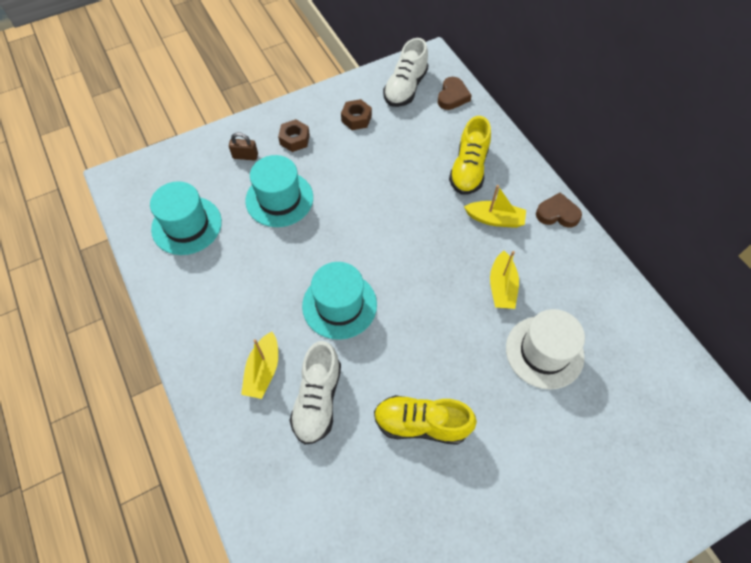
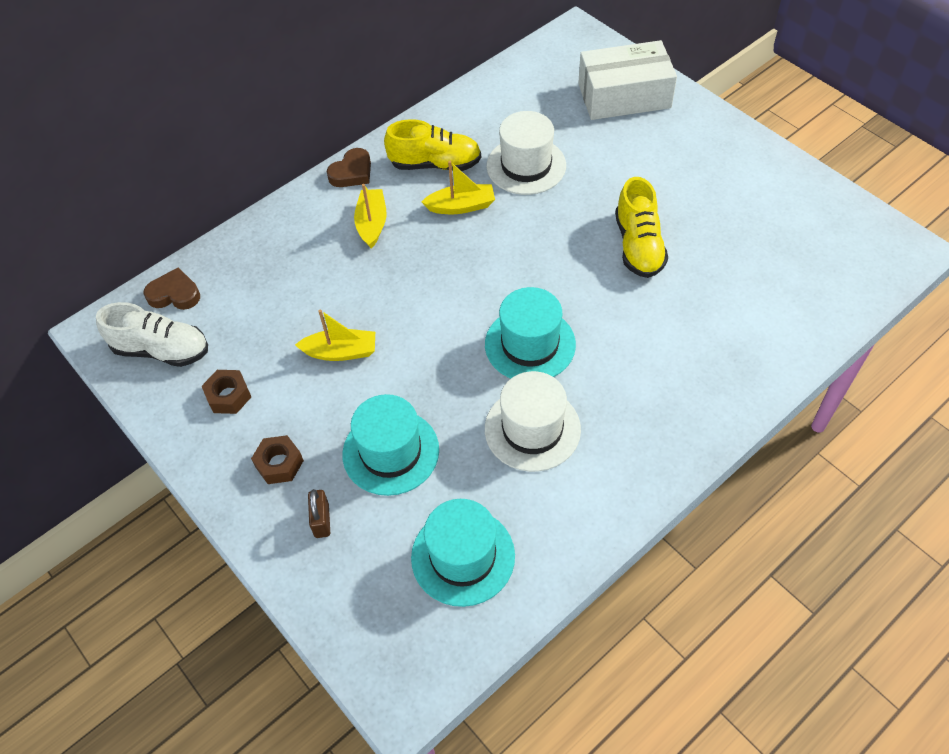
camera: 100 degrees left, 5 degrees down
(263, 288) = (532, 429): none -> white hat
(263, 371) = (637, 396): yellow boat -> yellow boat (341, 352)
(317, 400) = (649, 336): white shoe -> none
(468, 169) = (301, 258): yellow shoe -> yellow shoe (435, 164)
(557, 214) = (352, 172): brown heart -> brown heart turned 135 degrees counterclockwise
(639, 480) = (624, 96): none -> white box

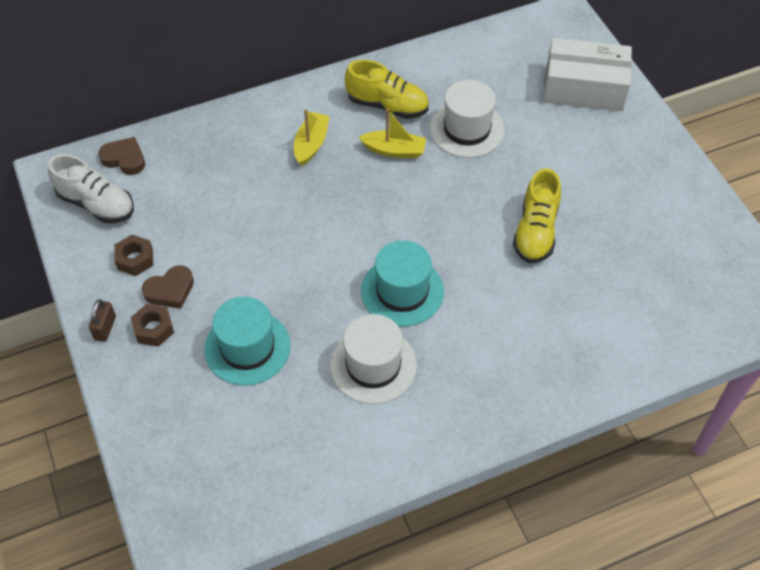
camera: 15 degrees right, 0 degrees up
(322, 520) = (169, 387): brown padlock -> brown padlock (105, 328)
(341, 352) = (240, 249): yellow boat -> none
(352, 172) = (312, 93): brown heart -> brown heart (170, 290)
(463, 556) = (271, 453): turquoise hat -> none

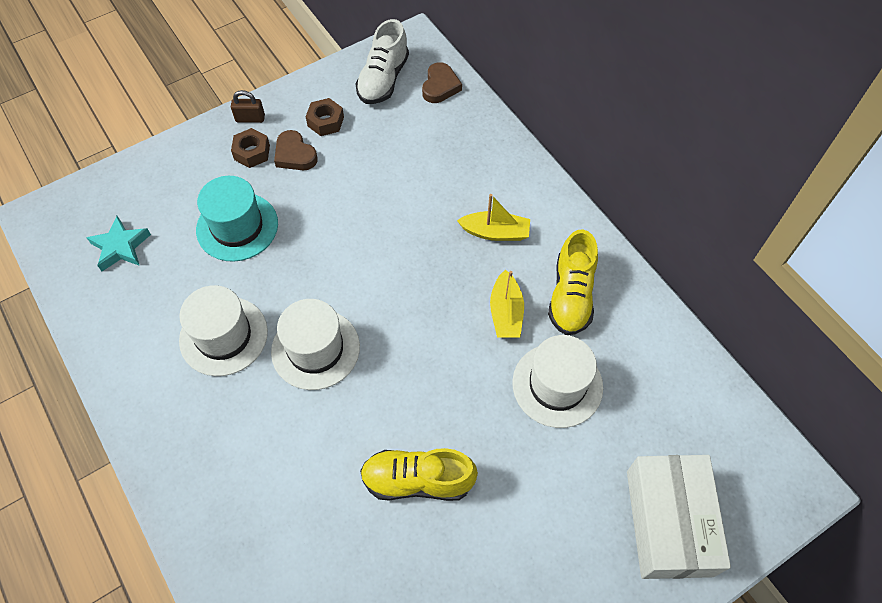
camera: 80 degrees right, 5 degrees up
(243, 460) = (120, 247): none -> turquoise star
(402, 291) = (315, 349): turquoise hat -> white hat

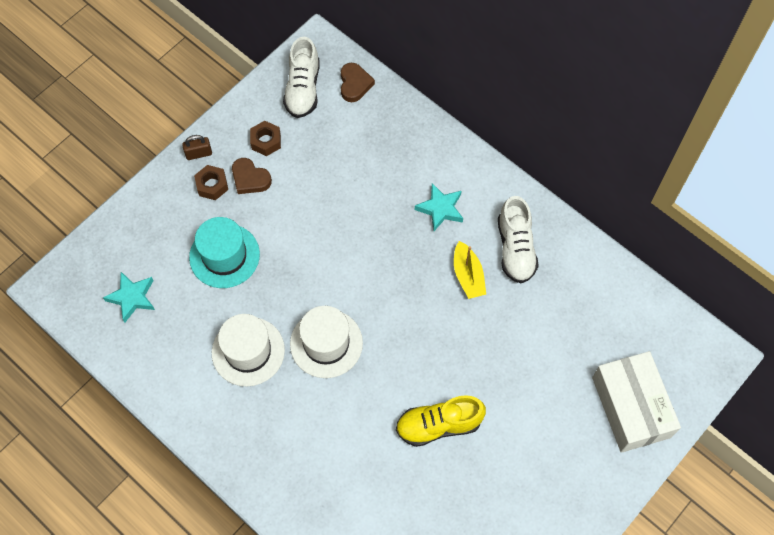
camera: 15 degrees left, 5 degrees up
(495, 232) = (440, 209): yellow boat -> turquoise star
(557, 385) = (523, 324): white hat -> none
(571, 296) = (515, 248): yellow shoe -> white shoe

